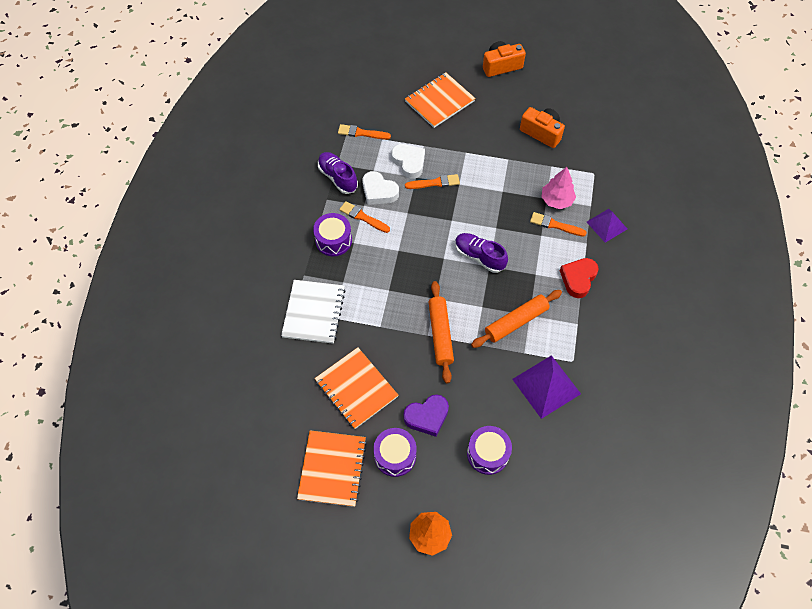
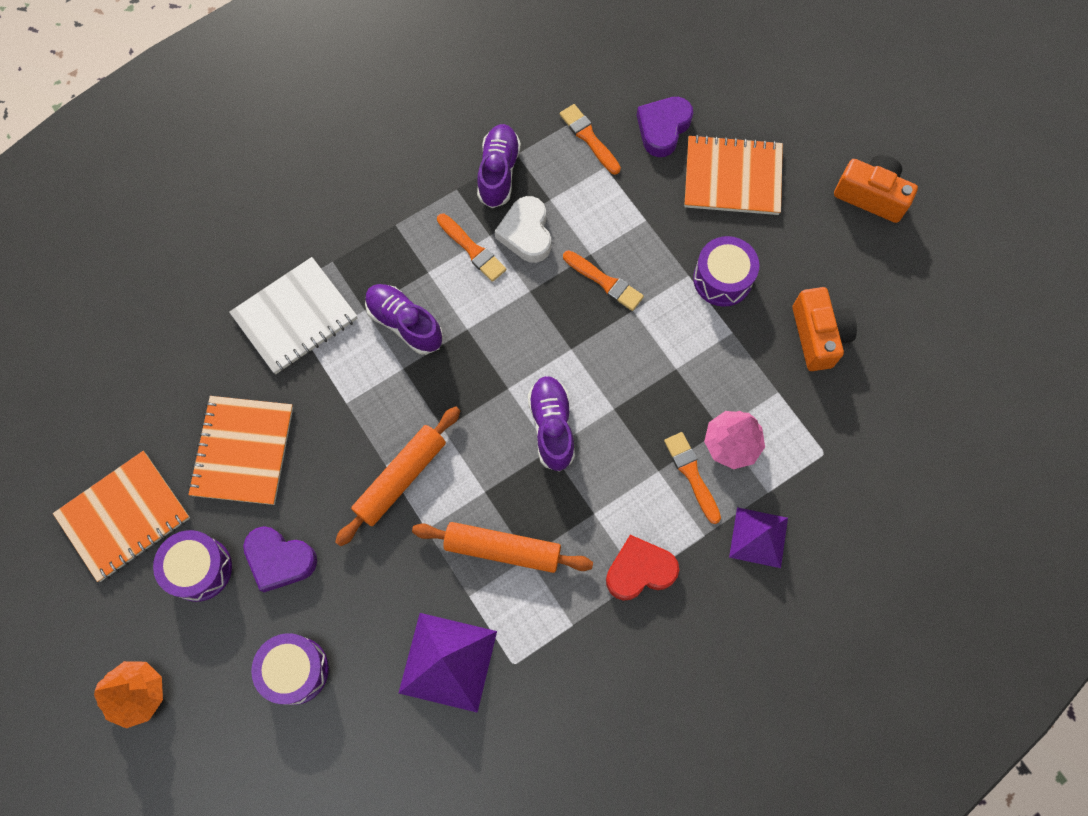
camera: 45 degrees right, 10 degrees up
(333, 240) = (409, 248): purple drum -> purple drum (722, 279)
(363, 217) = (472, 249): orange brush -> orange brush turned 150 degrees clockwise
(368, 271) = (405, 323): none -> purple shoe
(389, 105) = (663, 128): none -> purple heart
(409, 162) = (603, 227): white heart -> none

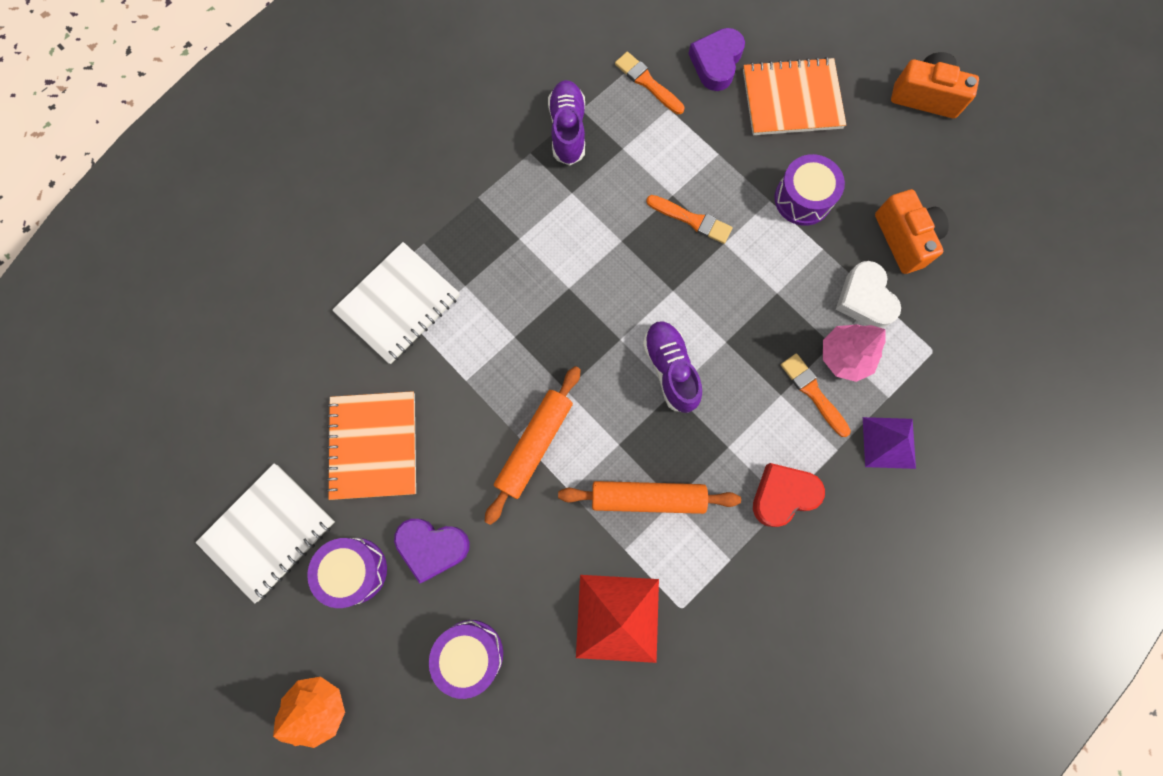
camera: 10 degrees left, 5 degrees up
(124, 517) = (268, 532): orange notebook -> white notebook
(405, 323) = (507, 292): purple shoe -> none
(448, 662) = (618, 618): purple pyramid -> red pyramid
(472, 249) = (558, 209): orange brush -> none
(526, 233) = (606, 185): white heart -> white heart (865, 299)

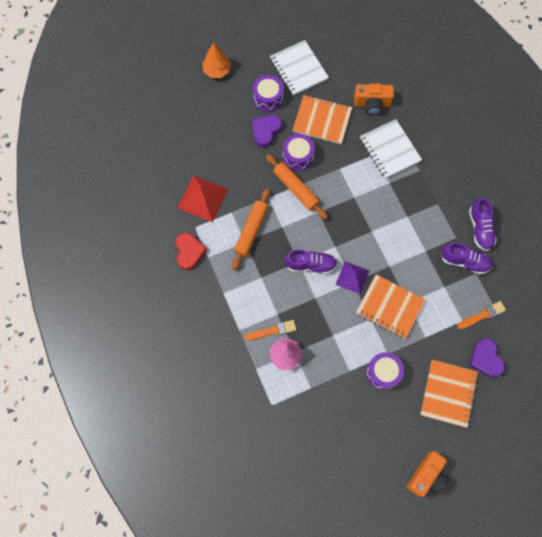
camera: 110 degrees right, 5 degrees down
(470, 654) = (213, 133): purple drum -> purple drum (298, 156)
(500, 121) = (480, 229): none -> purple shoe
(692, 220) = (389, 307): orange brush -> orange notebook
(716, 63) = (485, 359): purple heart -> purple heart turned 150 degrees counterclockwise
(783, 495) = (227, 294): red heart -> red heart (189, 252)
(865, 299) = (313, 381): white heart -> none
(888, 442) = (233, 358): purple pyramid -> purple pyramid (352, 277)
(904, 239) = (340, 419): orange camera -> orange camera (372, 104)

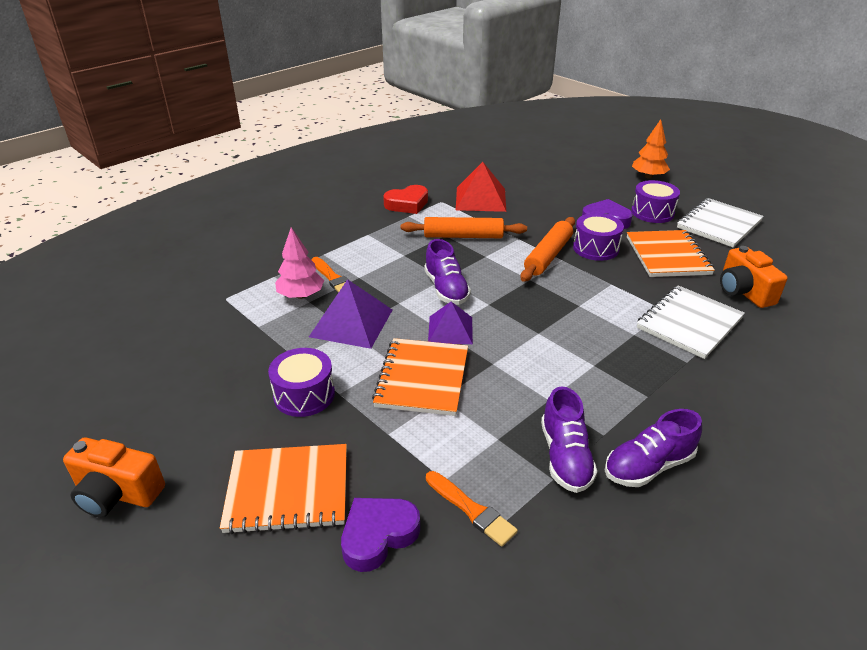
camera: 70 degrees right, 35 degrees down
(326, 331) = (351, 323): none -> purple pyramid

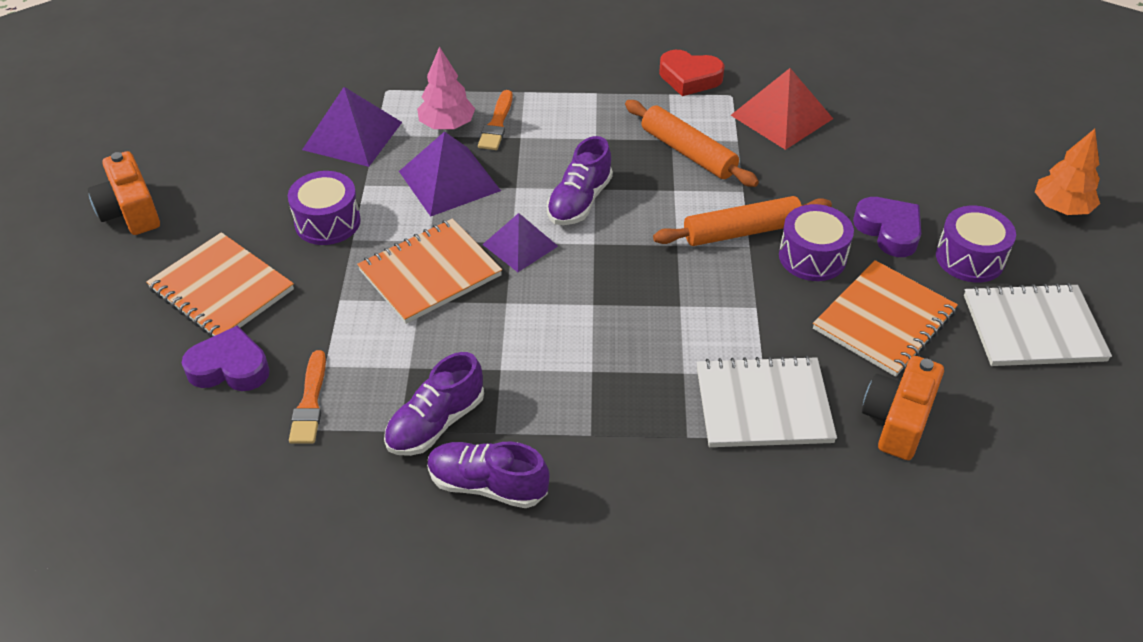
camera: 45 degrees right, 10 degrees up
(241, 336) = (352, 136): none -> purple pyramid

